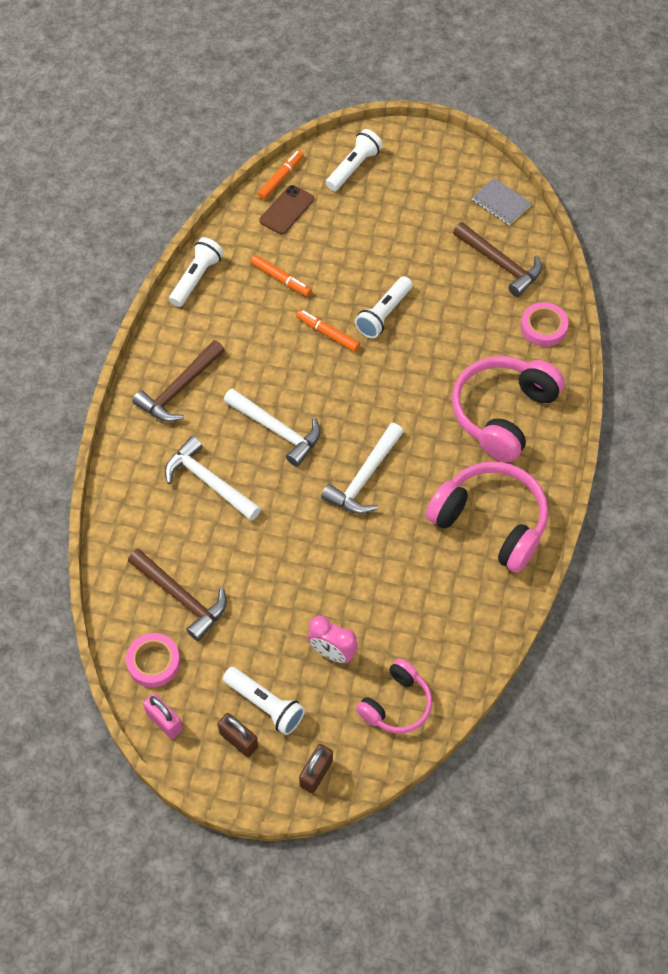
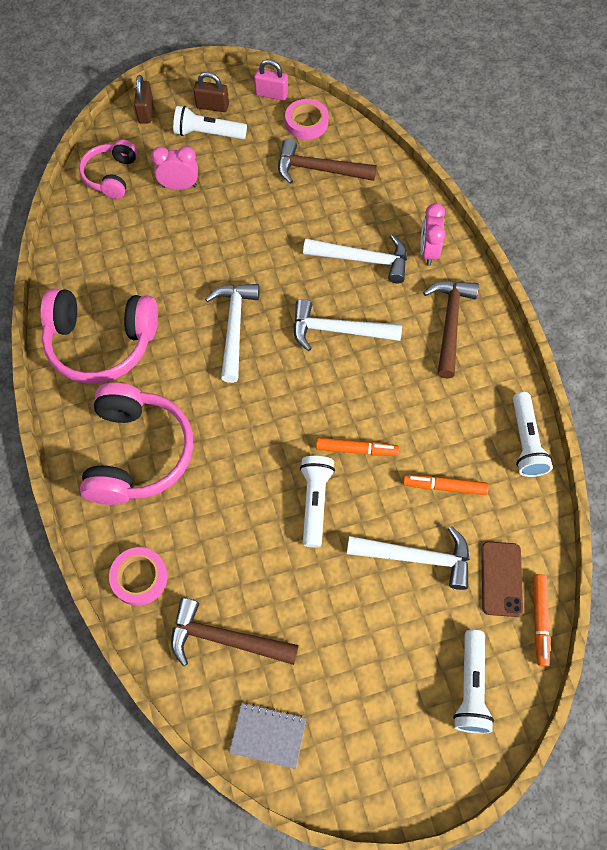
camera: 150 degrees right, 5 degrees up
(145, 459) = (428, 252): none -> pink clock
(334, 247) = (417, 557): none -> white hammer

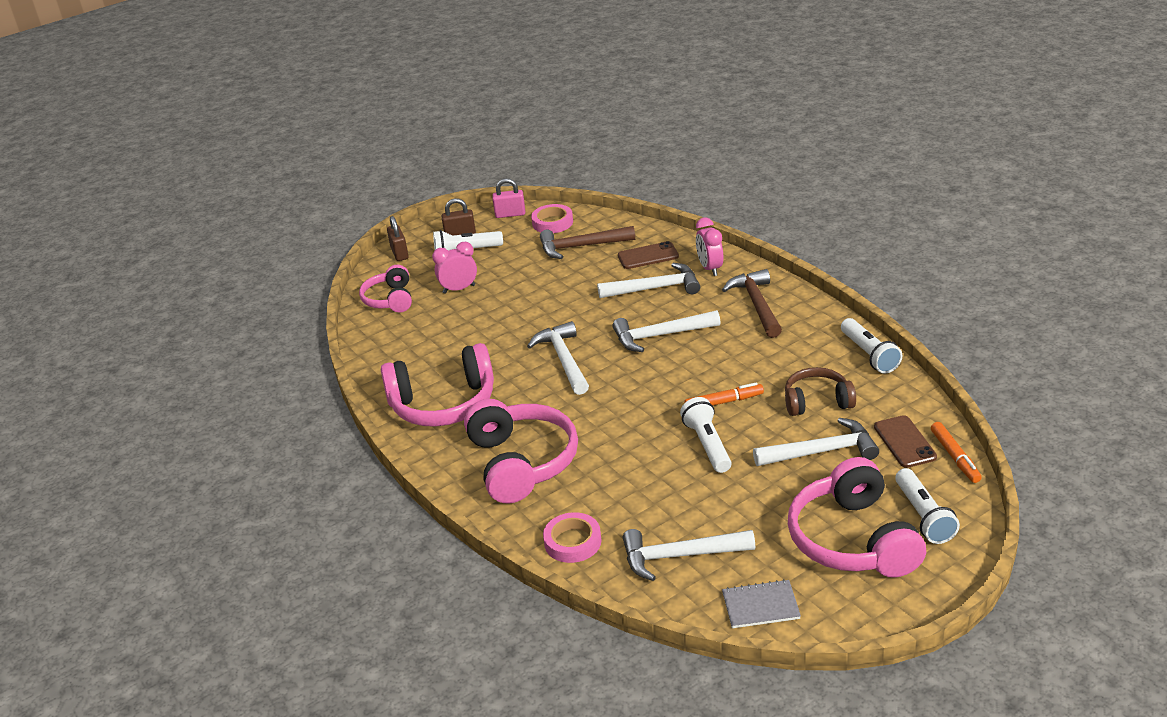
camera: 15 degrees left, 30 degrees down
(225, 638) = (679, 556): brown hammer -> white hammer
(376, 209) = (648, 256): none -> brown phone
(390, 688) = (853, 540): none -> pink headphones
(444, 486) = (817, 401): orange marker -> brown headphones

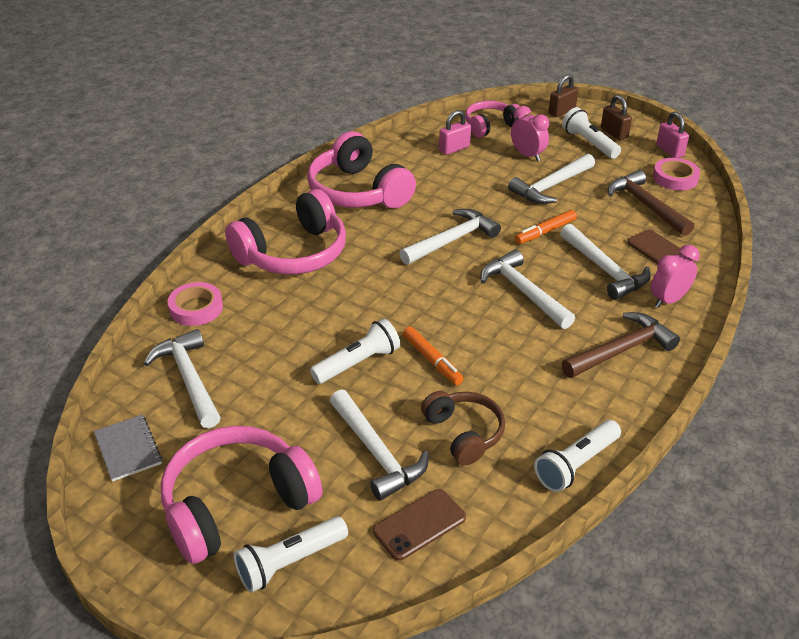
camera: 65 degrees right, 5 degrees up
(413, 329) = (454, 148): none -> pink padlock
(519, 287) = (551, 186): none -> white hammer
(955, 457) = (407, 579): orange marker -> orange marker (545, 232)

